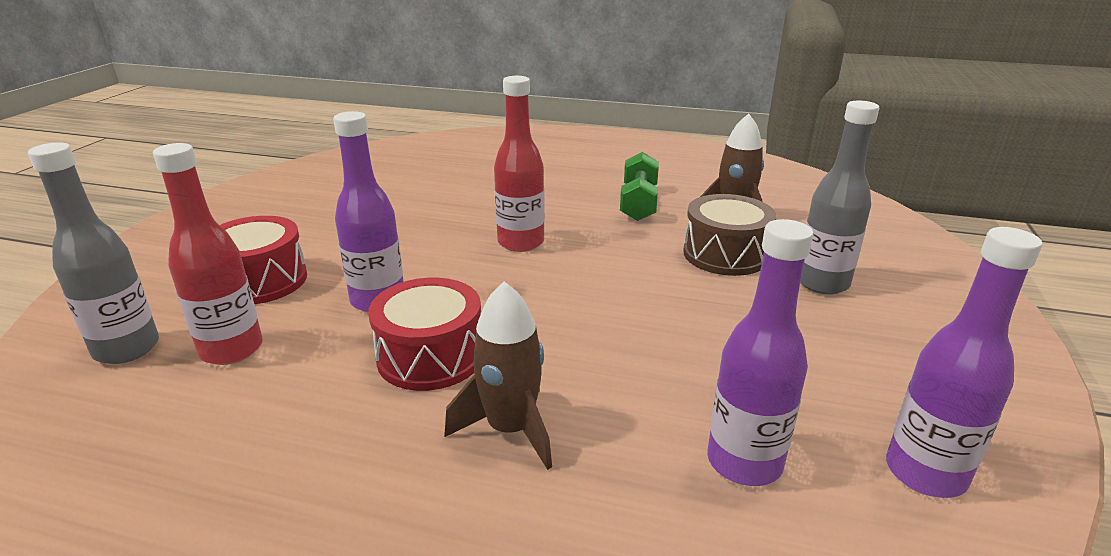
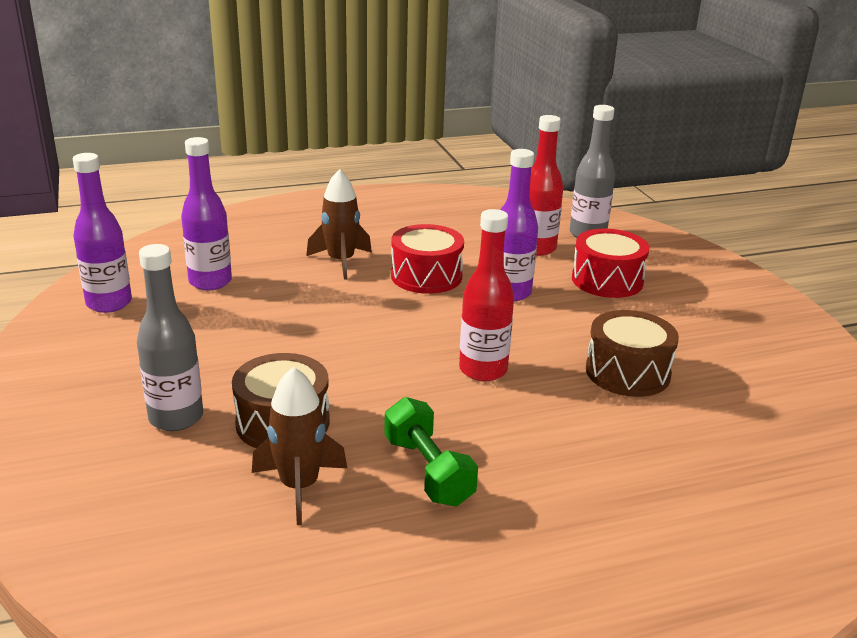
camera: 145 degrees right, 0 degrees up
(416, 211) = (627, 372): none -> brown drum

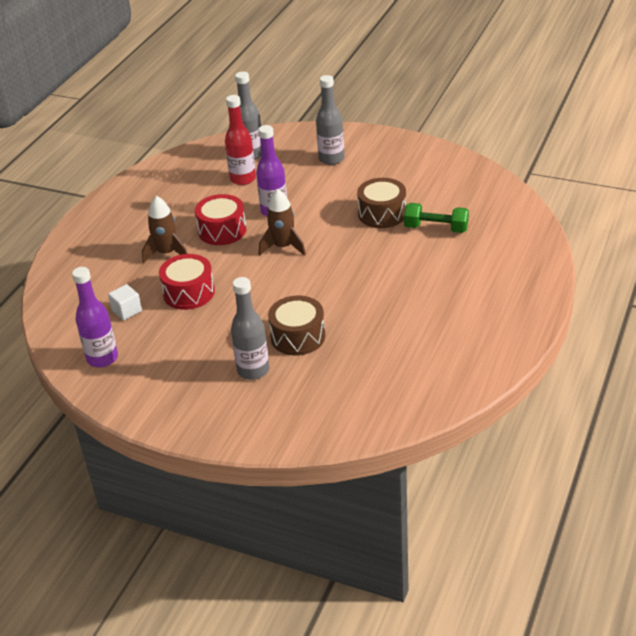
camera: 45 degrees left, 10 degrees up
(210, 282) = (127, 311): purple bottle -> white cube
(299, 487) = (352, 351): brown rocket -> brown rocket (283, 247)
(428, 471) = (383, 308): green dumbbell -> green dumbbell (436, 228)
(483, 370) = (329, 255): red bottle -> none
(607, 280) = (302, 175): red drum -> red drum (189, 293)
(669, 285) = (331, 159): none -> grey bottle

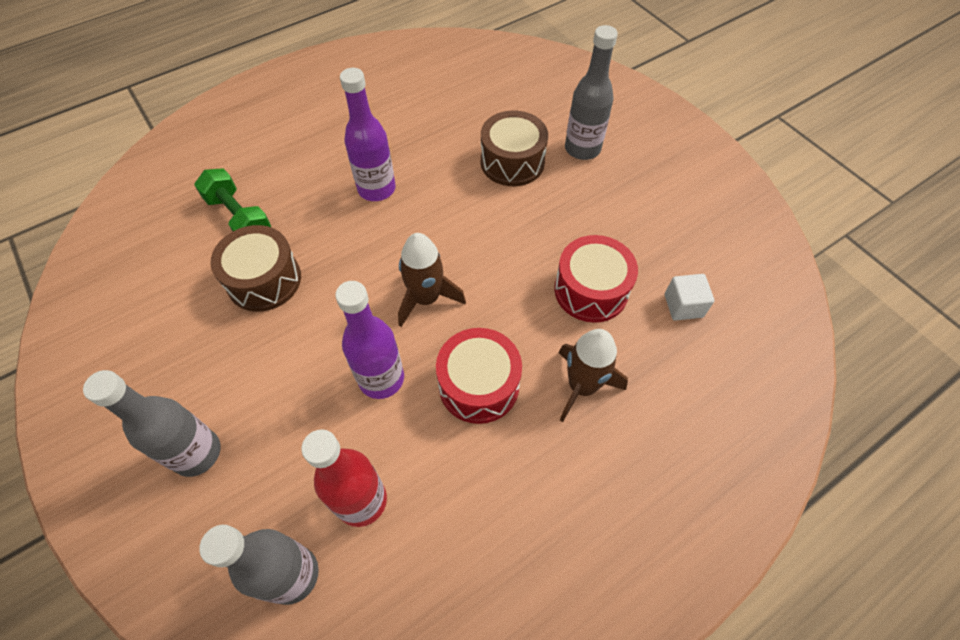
camera: 150 degrees left, 20 degrees up
(102, 358) = (738, 247): purple bottle -> purple bottle (376, 189)

